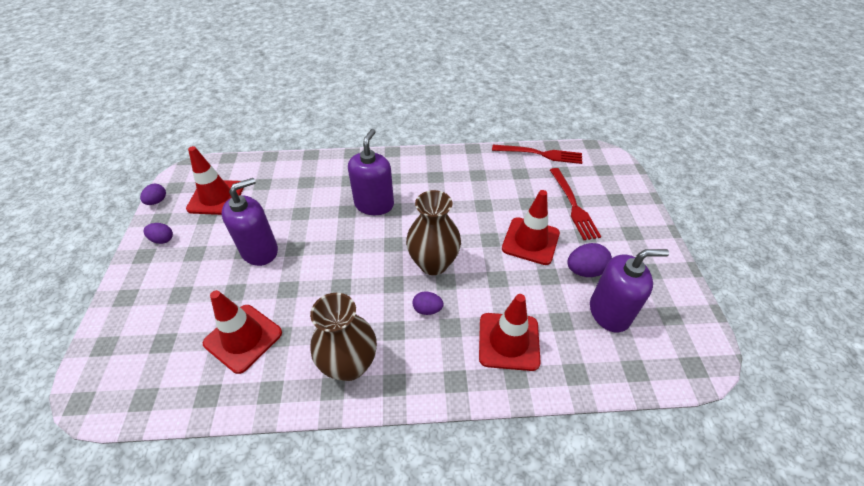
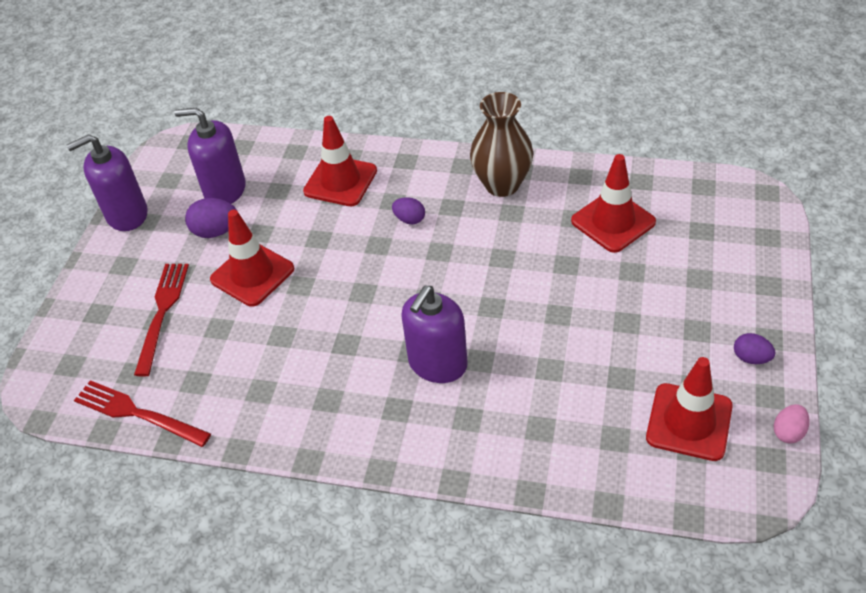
camera: 160 degrees left, 0 degrees up
(157, 201) = (788, 432): purple egg -> pink egg
(260, 250) = (606, 318): purple soap dispenser -> purple soap dispenser (127, 214)
(433, 263) = (384, 266): brown vase -> none

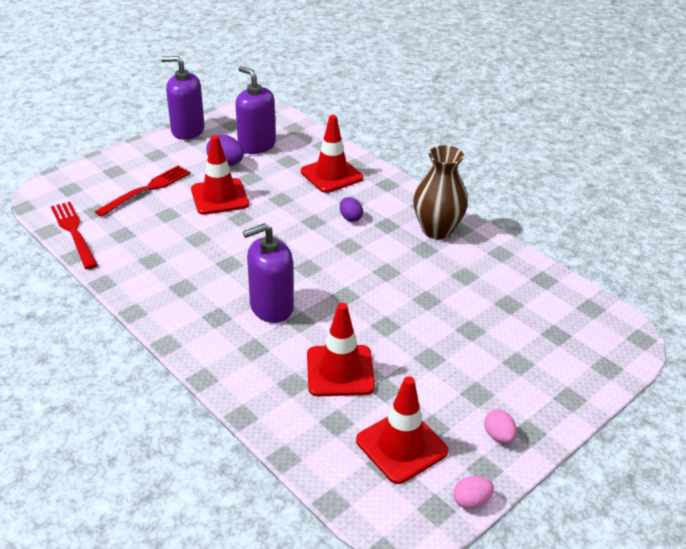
camera: 30 degrees right, 10 degrees down
(613, 222) = (492, 293): red traffic cone -> red traffic cone (340, 371)
(751, 358) = (498, 436): purple egg -> pink egg

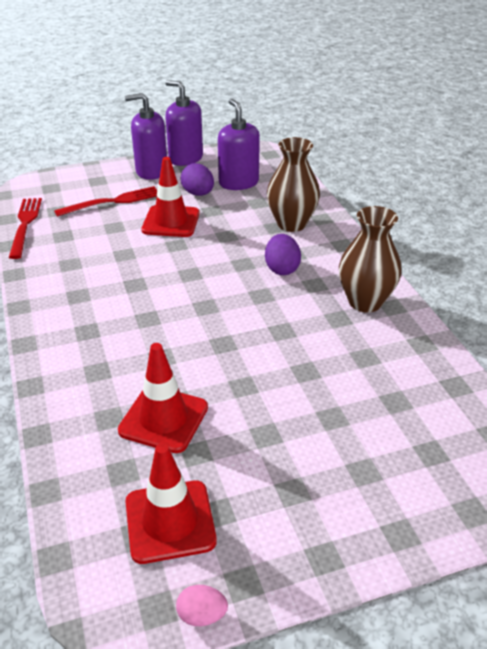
camera: 25 degrees right, 0 degrees up
(271, 307) = (143, 335): purple soap dispenser -> purple soap dispenser (151, 171)
(331, 175) = (291, 224): red traffic cone -> brown vase
(350, 218) = (281, 269): purple egg -> purple egg, size x1.54
(498, 436) = (284, 549): pink egg -> none

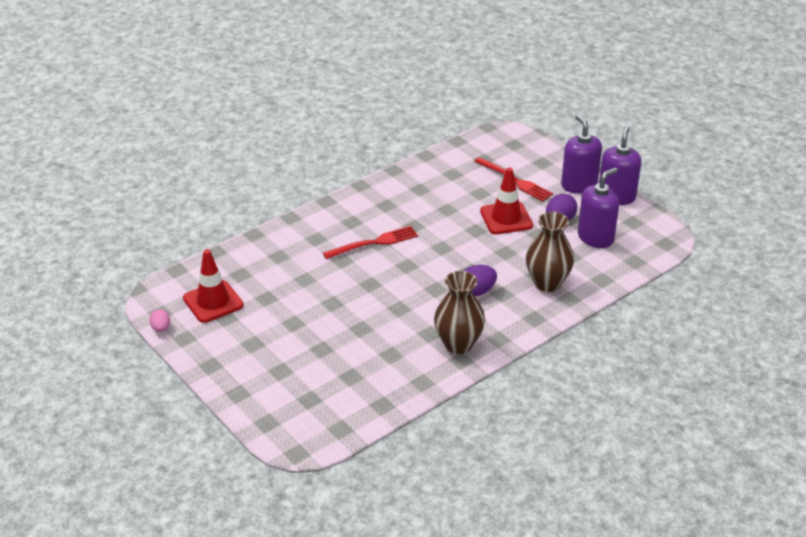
camera: 70 degrees right, 0 degrees up
(25, 224) = (455, 152): red fork -> red fork (374, 242)
(163, 419) = (287, 278): red traffic cone -> none

